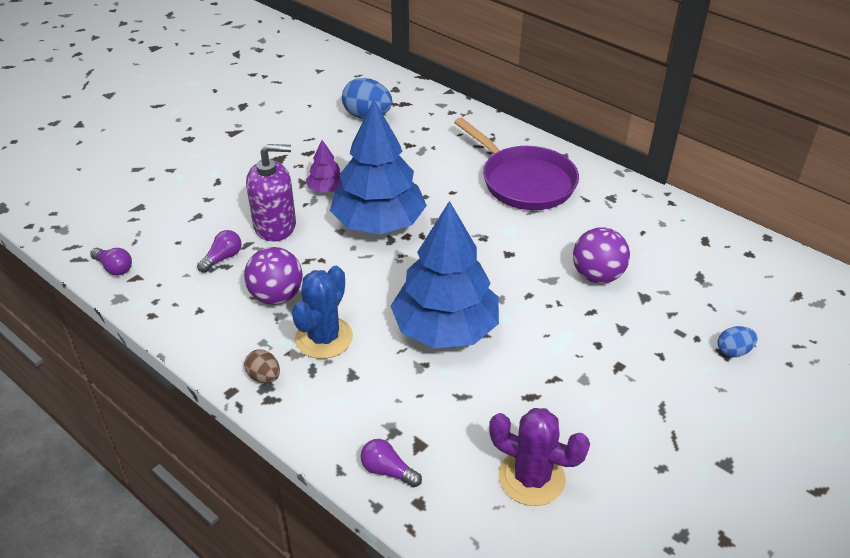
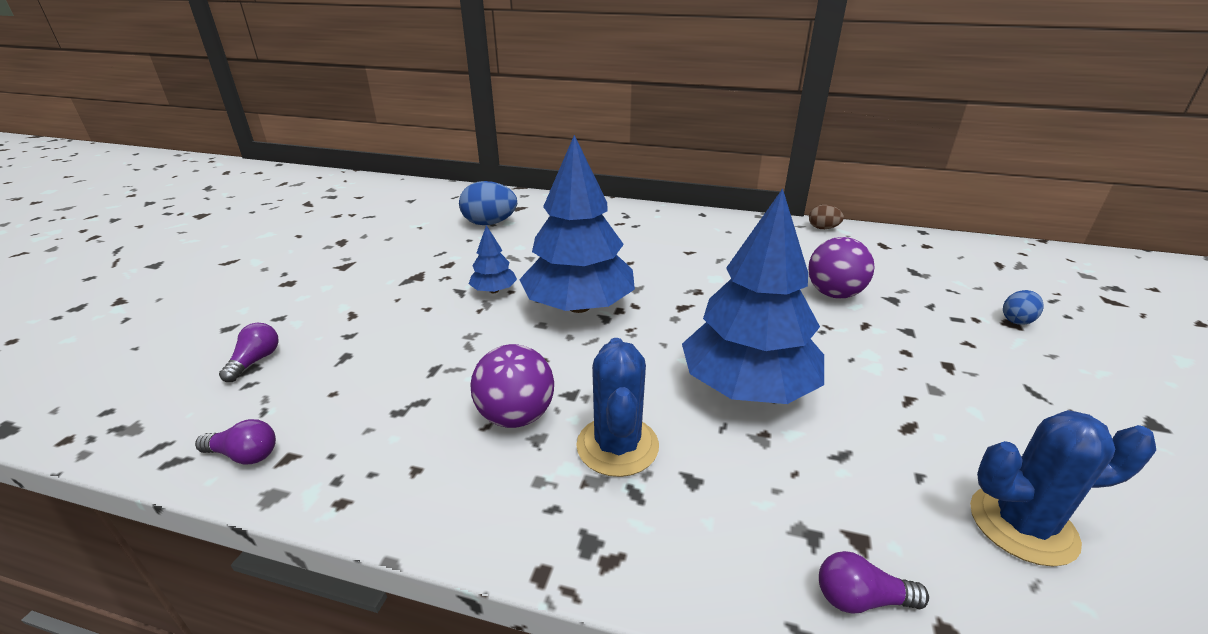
camera: 25 degrees left, 10 degrees down
(223, 258) = (410, 394): purple light bulb -> purple light bulb (255, 361)
(264, 377) = (576, 530): brown egg -> brown egg (823, 228)
(275, 226) = (458, 340): purple soap dispenser -> none
(326, 189) = (494, 290): purple tree -> blue tree
(523, 181) = (687, 239): purple pan -> none
(531, 478) = (1022, 525): purple cactus -> blue cactus

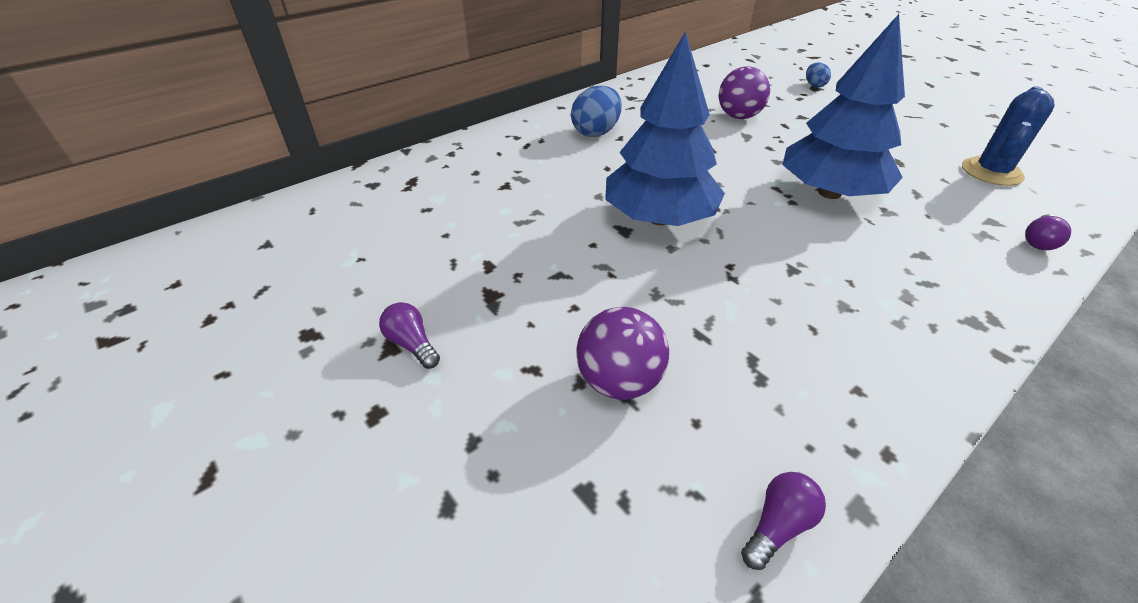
camera: 55 degrees left, 10 degrees up
(255, 361) = (572, 485): purple light bulb -> purple light bulb (412, 344)
(490, 223) = (424, 209): blue egg -> blue egg (596, 132)
(494, 290) = (582, 253): blue tree -> none
(516, 416) = (808, 307): purple ball -> purple ball (619, 381)
(617, 446) = (872, 271): blue cactus -> none
(823, 228) = (644, 80): brown egg -> none

